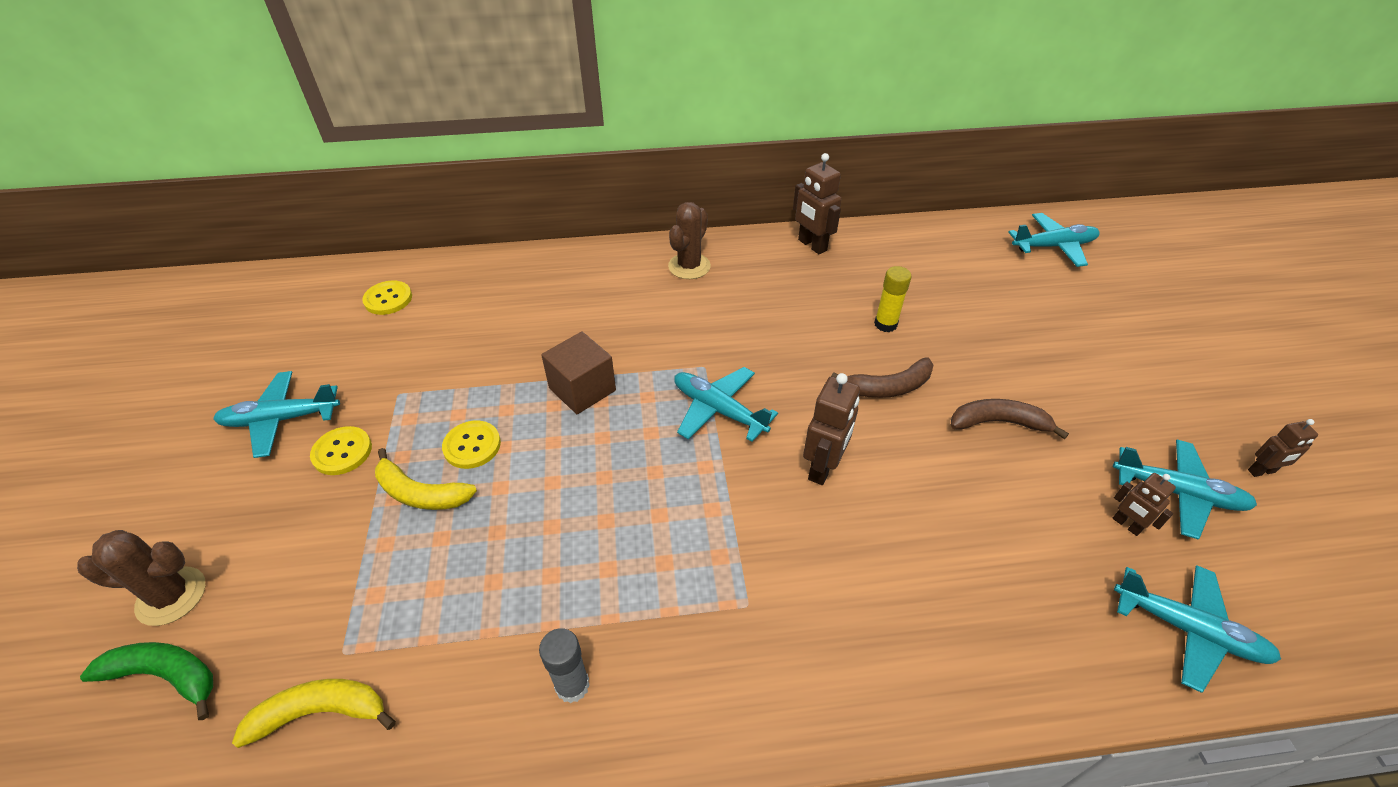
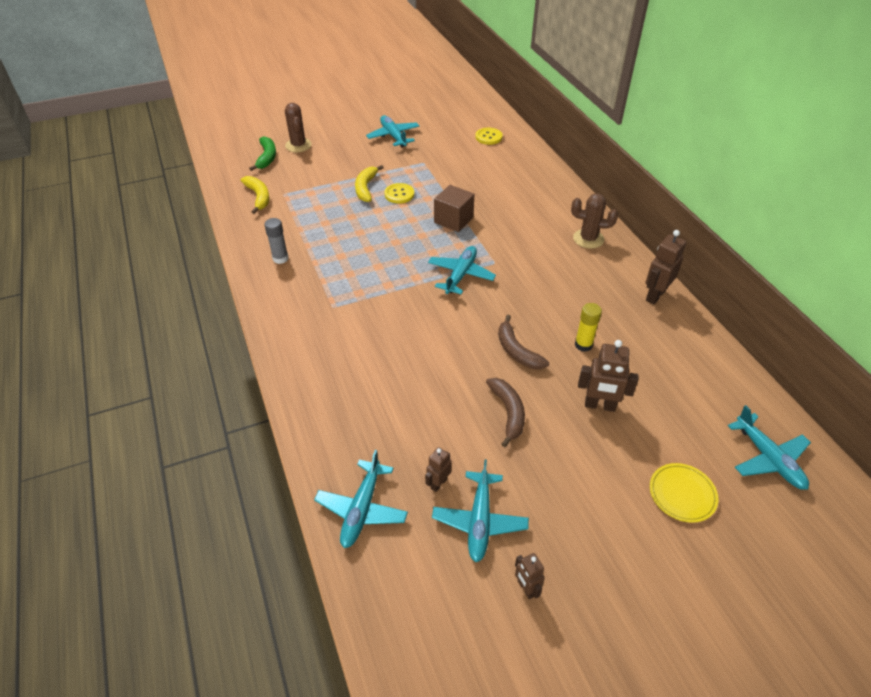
camera: 75 degrees right, 0 degrees up
(342, 452) = (381, 159): yellow button -> none
(823, 468) = (433, 325): brown robot -> brown robot (599, 405)
(1106, 314) = (682, 494): none -> yellow plate

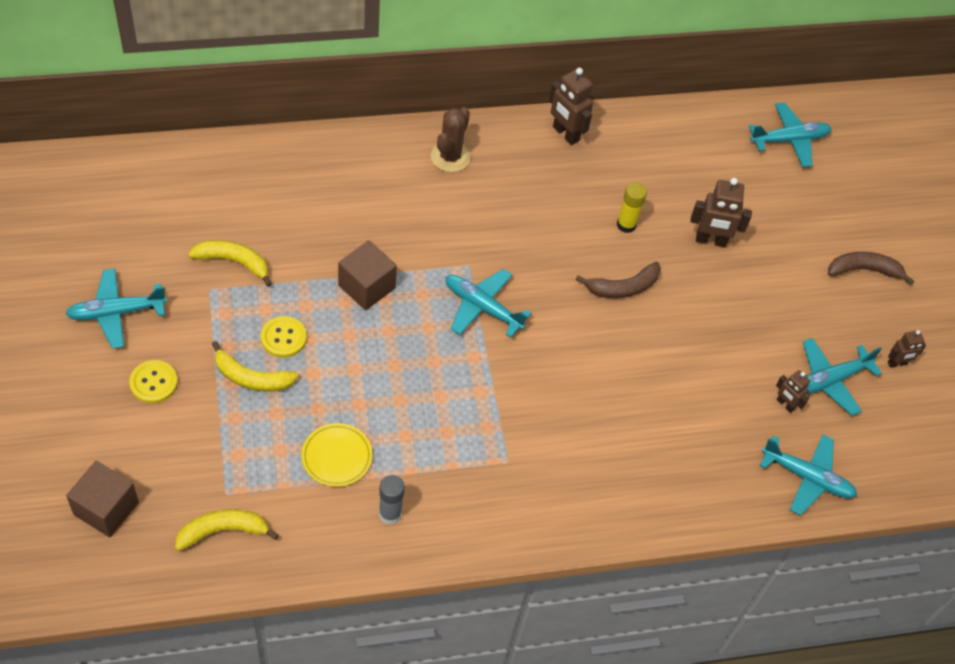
camera: 85 degrees left, 10 degrees up
(267, 157) = (106, 508): green banana -> brown cube
(298, 145) = (86, 455): brown cactus -> none
(447, 167) = (233, 262): none -> yellow banana
(480, 521) = (830, 380): turquoise plane -> turquoise plane turned 135 degrees clockwise
(488, 137) = (173, 190): yellow button -> yellow button (153, 383)
(508, 412) = (707, 321): brown banana -> brown banana (864, 270)
(599, 405) = (711, 240): brown robot -> brown robot turned 75 degrees clockwise
(682, 494) = (818, 217): yellow plate -> yellow plate (337, 456)

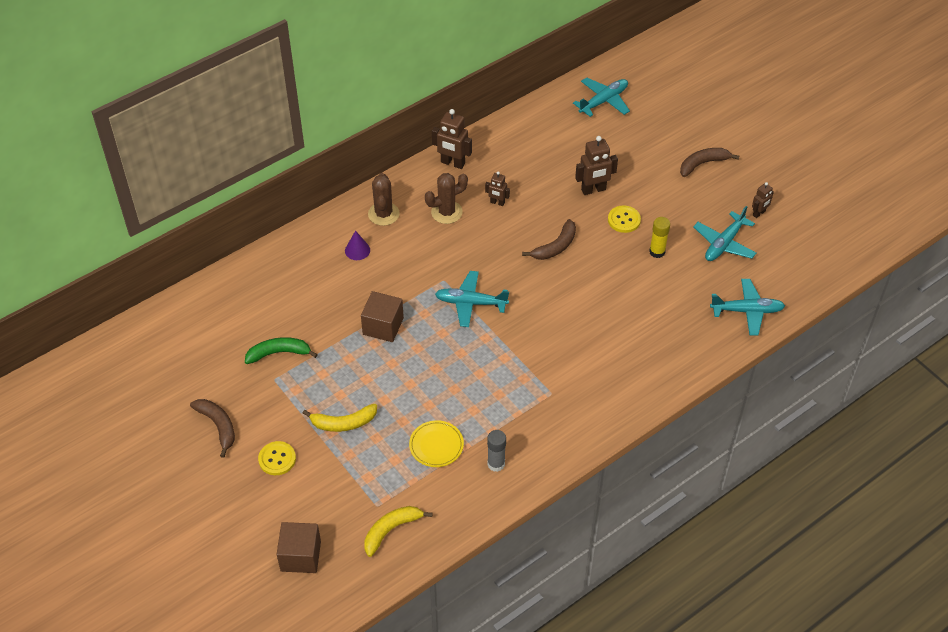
camera: 20 degrees left, 5 degrees down
(116, 313) = (218, 426): turquoise plane -> brown banana
(233, 262) = (279, 353): yellow banana -> green banana
(283, 338) = (348, 386): yellow button -> yellow button (624, 220)
(394, 185) = (357, 250): none -> purple cone
(522, 188) = (446, 212): none -> brown cactus
(626, 225) = (531, 205): yellow glue stick -> yellow glue stick (657, 252)
(785, 404) = (705, 272): brown robot -> brown robot (497, 203)

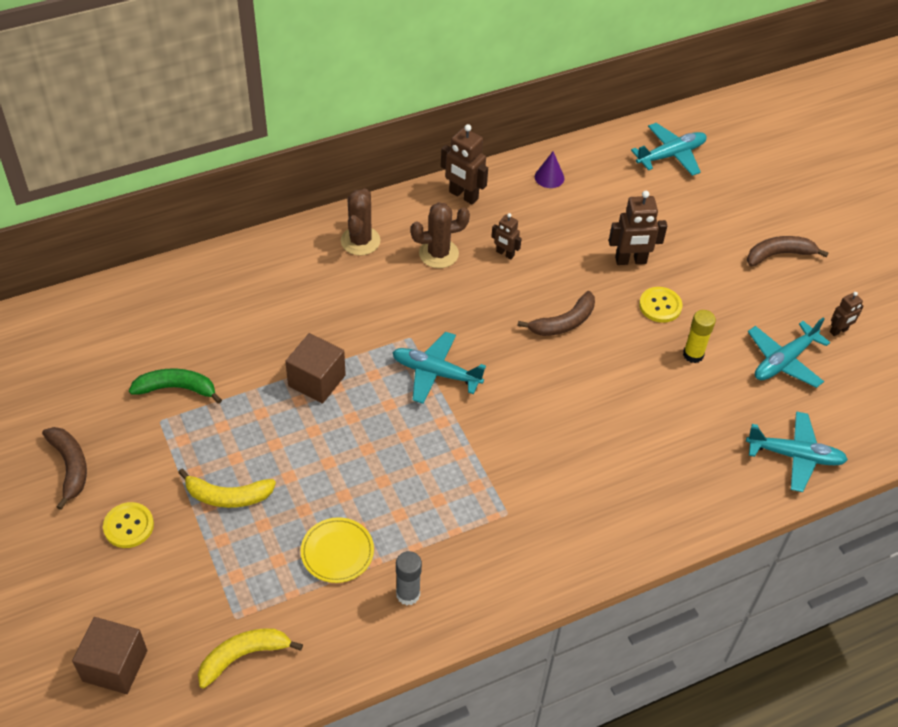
camera: 10 degrees right, 0 degrees up
(357, 250) = (314, 279): purple cone -> purple cone (549, 177)

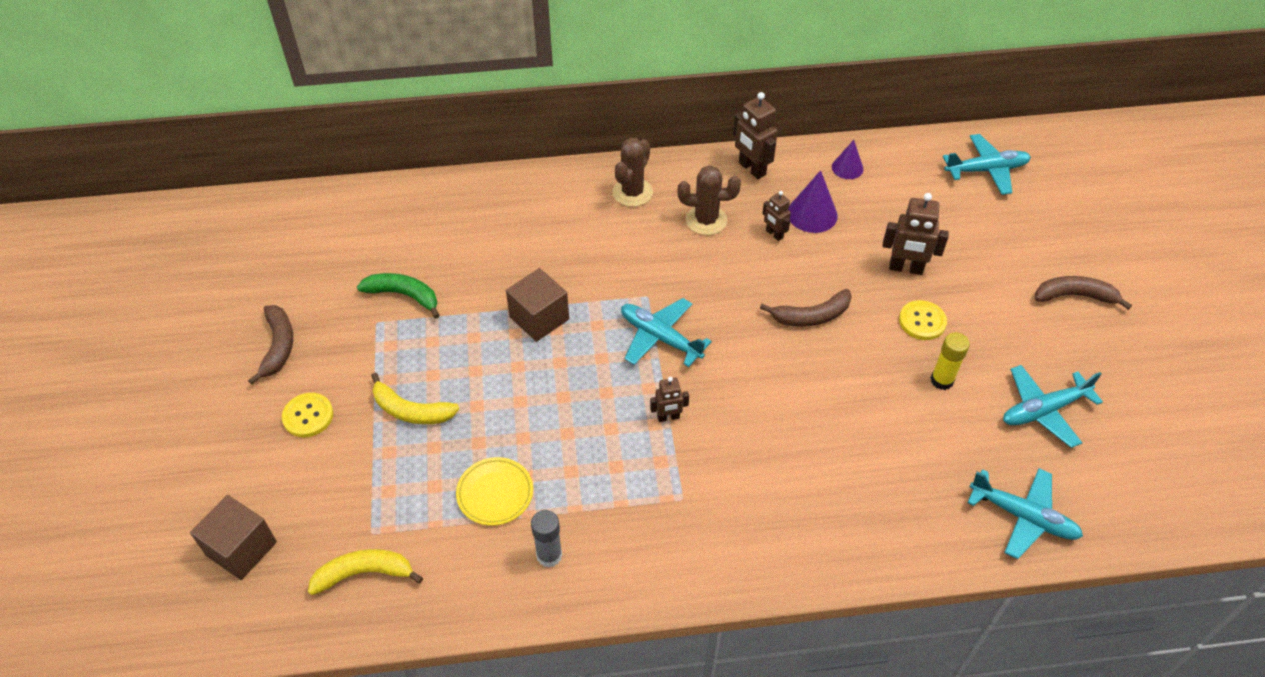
camera: 20 degrees right, 0 degrees up
(532, 227) = (812, 214): none -> purple cone
(839, 331) = (1119, 392): brown robot -> brown robot (668, 417)

